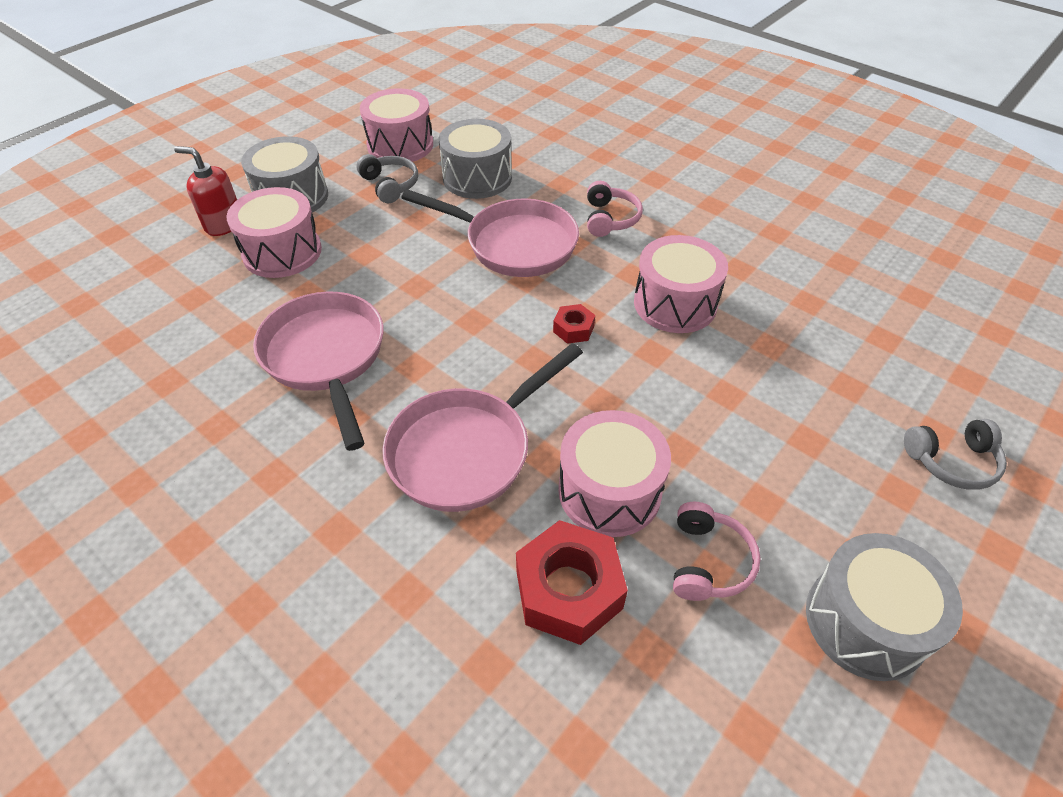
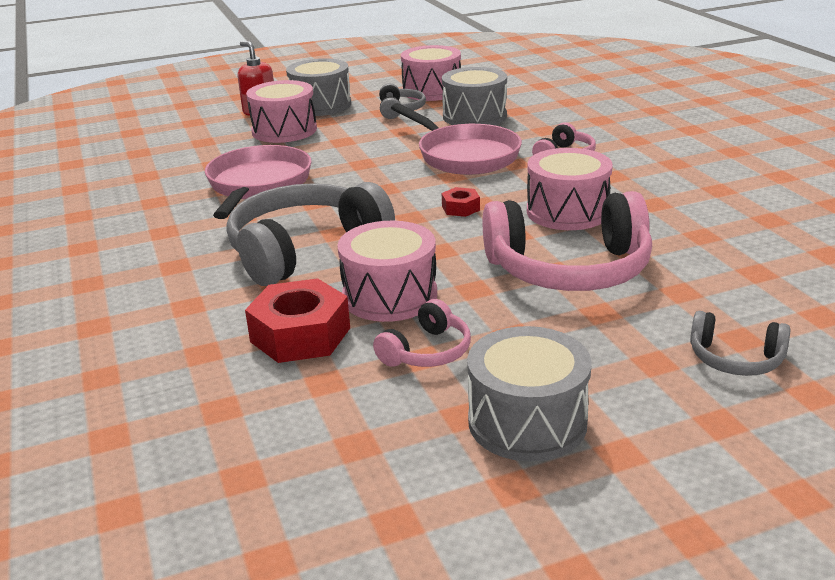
camera: 30 degrees right, 20 degrees down
(467, 450) = (305, 250): pink pan -> grey headphones
(738, 388) = (569, 269): none -> pink headphones

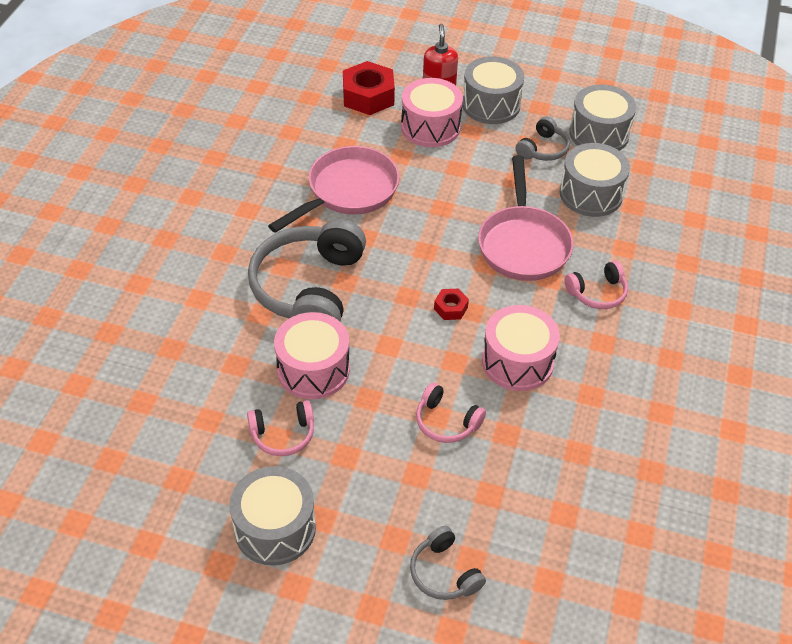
camera: 35 degrees right, 20 degrees up
(300, 335) = (232, 370): red nut -> red nut (368, 96)
(305, 250) = (309, 288): grey headphones -> grey headphones turned 75 degrees counterclockwise
(432, 91) = (599, 134): pink drum -> grey drum
(569, 269) = (446, 421): pink headphones -> pink headphones, size x0.48

